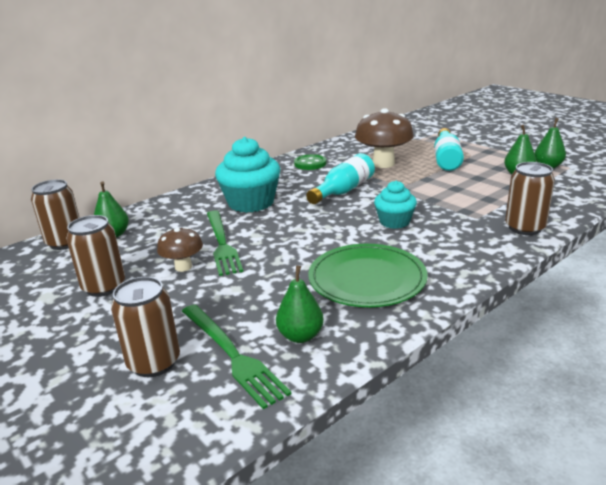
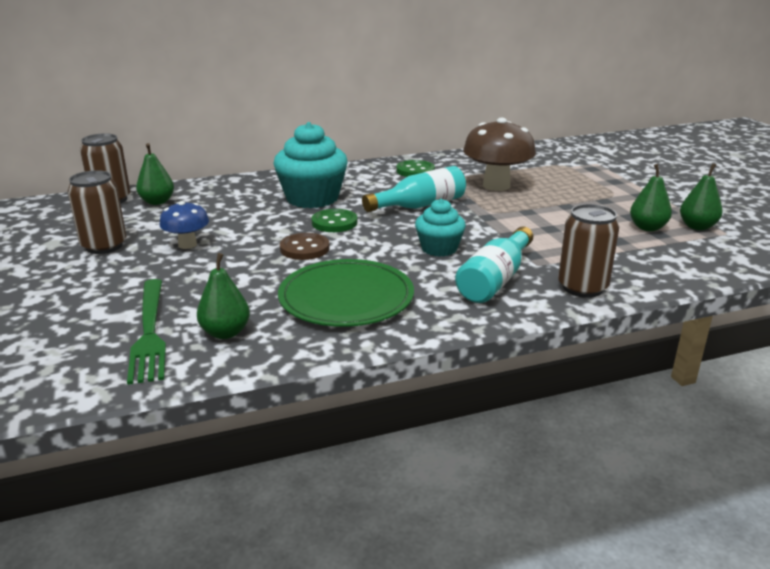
camera: 20 degrees right, 0 degrees up
(154, 363) = (80, 320): brown can -> none
(183, 267) = (187, 245): brown mushroom -> blue mushroom
(222, 244) = (243, 231): green fork -> none
(290, 246) = (304, 248): none -> brown button
(291, 219) = (334, 223): none -> green button
(446, 159) = (577, 194): turquoise bottle -> turquoise bottle (495, 280)

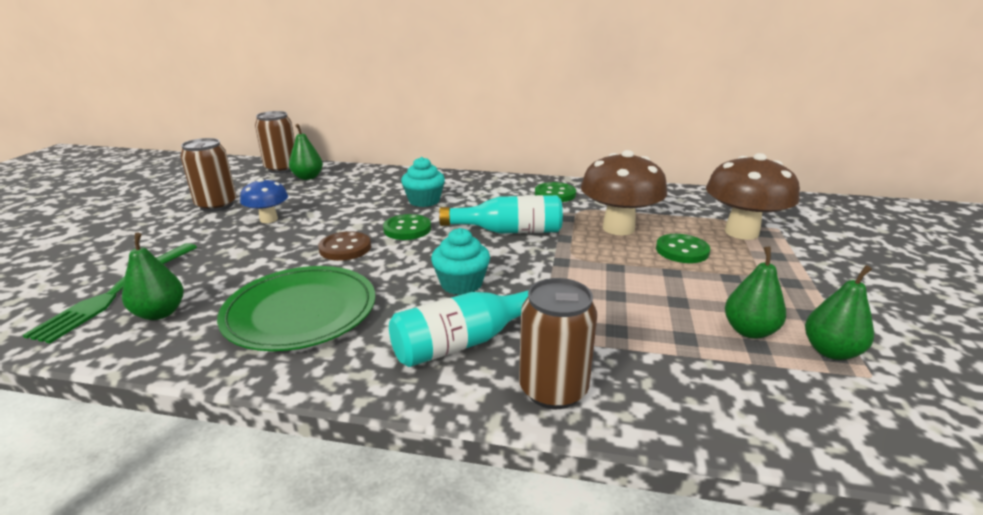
camera: 30 degrees right, 0 degrees up
(312, 198) = (424, 201): turquoise cupcake -> turquoise cupcake, size x0.59
(556, 191) = (682, 250): none -> green button
(578, 171) = (741, 232): none -> brown mushroom

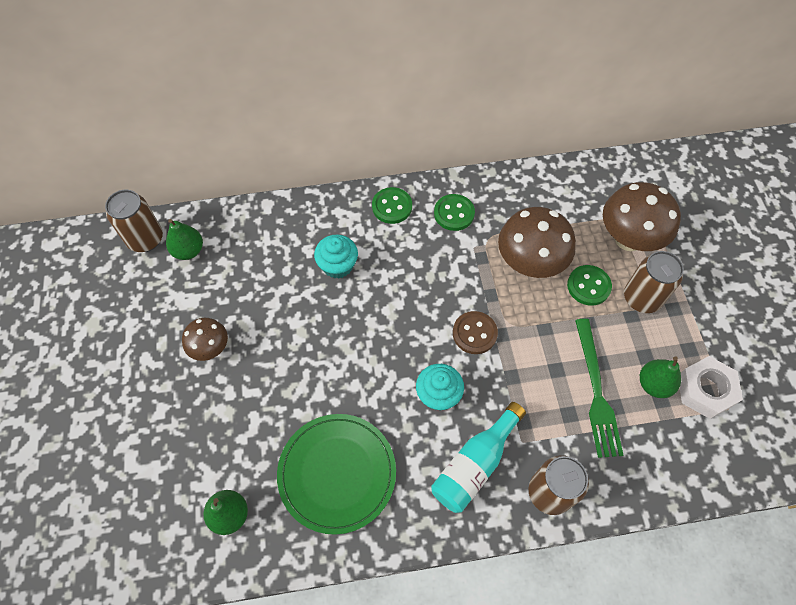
camera: 20 degrees left, 35 degrees up
(117, 292) = (169, 502): green fork -> green fork (596, 391)
(217, 205) = (137, 339): brown can -> brown can (641, 298)
(269, 219) = (210, 348): blue mushroom -> brown mushroom
(345, 248) = (315, 374): brown button -> brown button (474, 333)
(407, 229) = (350, 324): green button -> green button (392, 206)
(509, 231) = (440, 299): turquoise bottle -> none
(830, 351) = (705, 390): green pear -> white nut

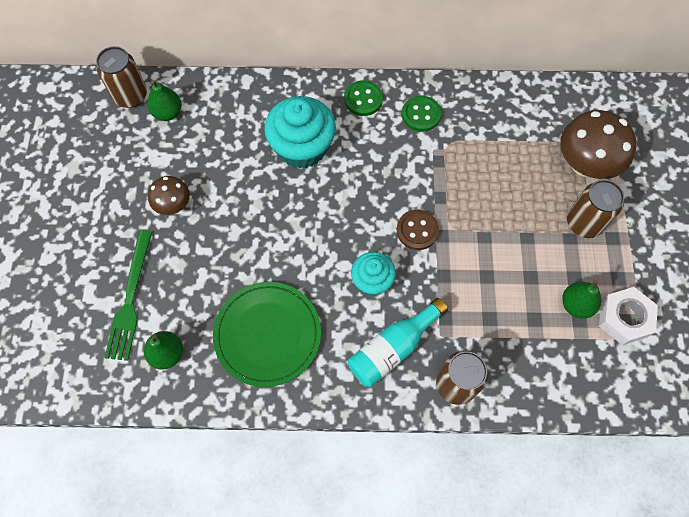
camera: 10 degrees right, 5 degrees up
(338, 265) = (302, 147): turquoise cupcake -> turquoise cupcake, size x1.69
(529, 263) = (483, 173): brown mushroom -> none
(588, 286) = (535, 203): green button -> none
(596, 391) = (520, 302): green fork -> green fork (130, 299)

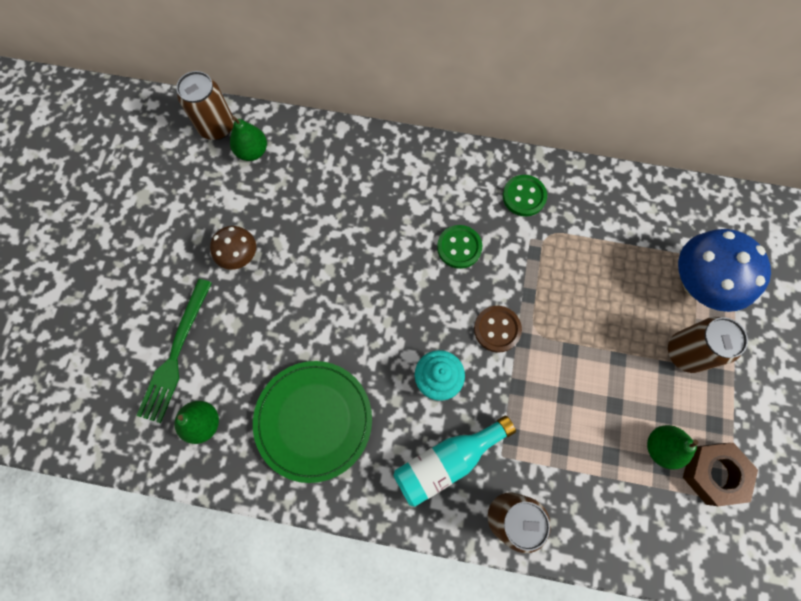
camera: 10 degrees right, 5 degrees up
(302, 147) = (388, 213): turquoise cupcake -> none
(363, 99) = (463, 169): green button -> green button (459, 247)
(584, 165) = (697, 284): brown mushroom -> blue mushroom
(624, 318) = (713, 473): white nut -> brown nut

